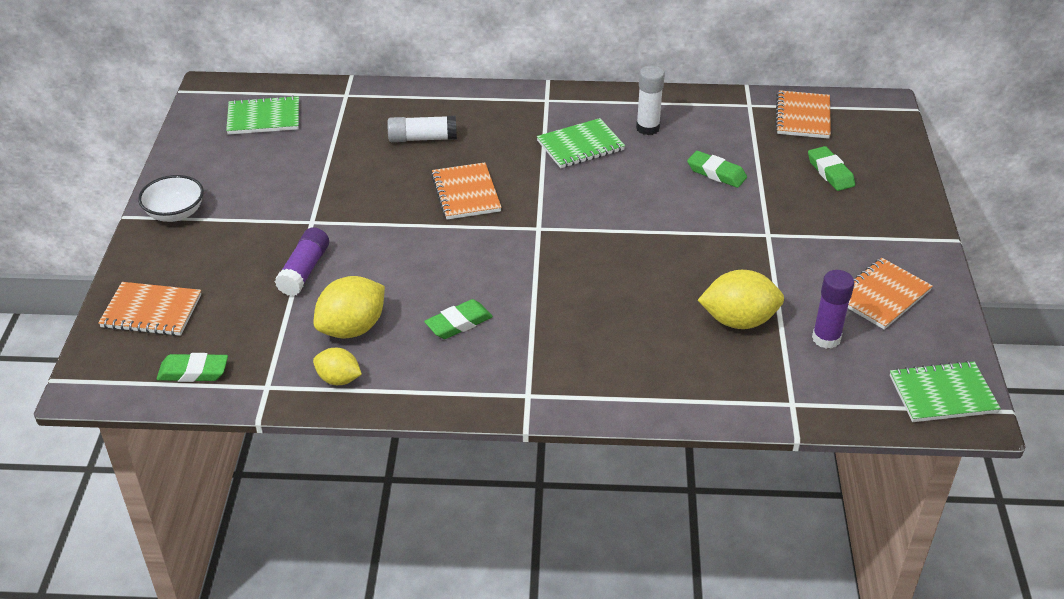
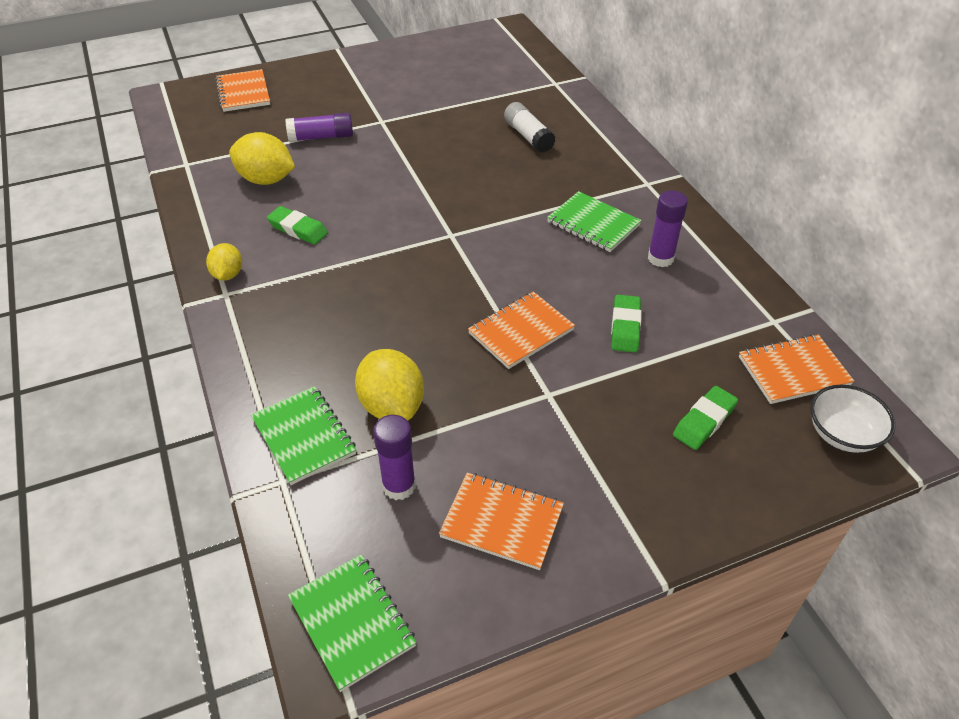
camera: 65 degrees right, 5 degrees up
(175, 213) = (353, 65): white bowl -> white bowl (842, 434)
(193, 372) = (189, 129): green eraser -> none
(264, 118) = (492, 60): green notebook -> green notebook (304, 436)
(338, 379) = (206, 192): yellow lemon -> yellow lemon (228, 274)
(466, 193) = (470, 181): orange notebook -> orange notebook (520, 331)
(647, 128) = (660, 258): white glue stick -> purple glue stick

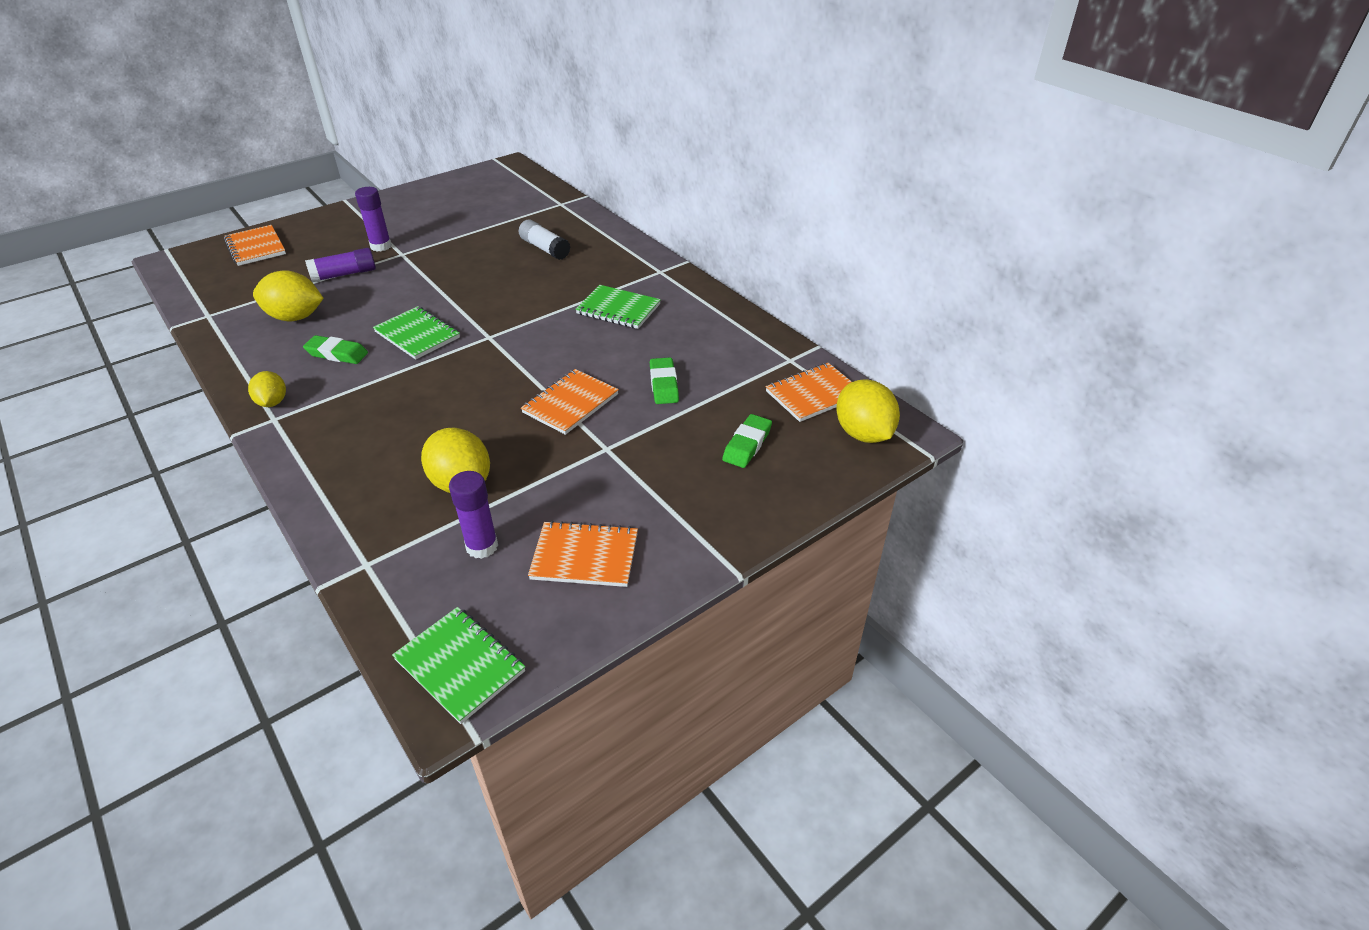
camera: 15 degrees left, 5 degrees down
(304, 436) = (380, 523): green notebook -> green notebook (417, 335)
(660, 258) = (683, 327): purple glue stick -> purple glue stick (381, 246)
(842, 434) = (863, 433): white bowl -> yellow lemon

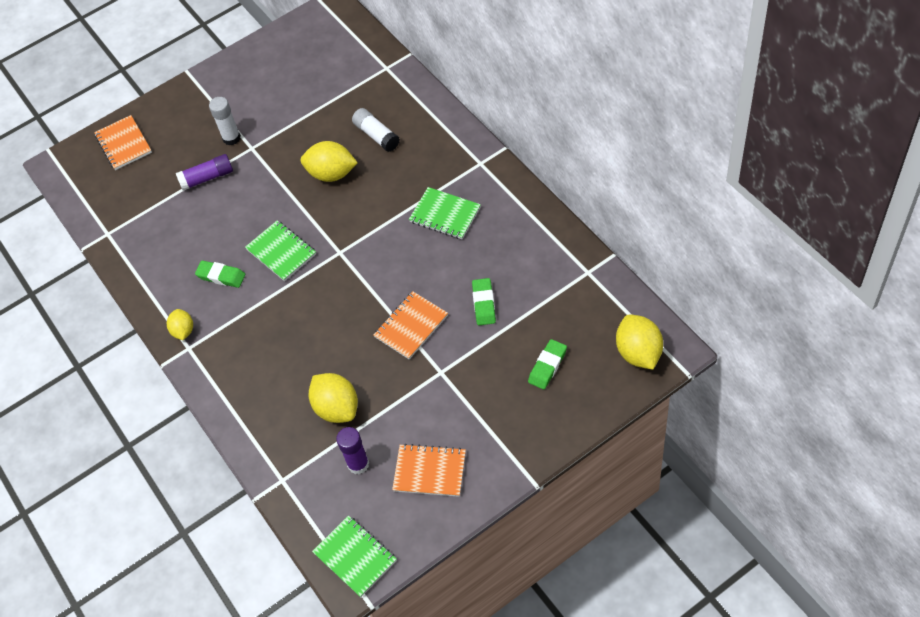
camera: 10 degrees right, 15 degrees up
(295, 317) = (178, 234): yellow lemon -> yellow lemon (331, 174)
(381, 246) = (231, 138): purple glue stick -> white glue stick
(813, 394) = (603, 311): orange notebook -> none

